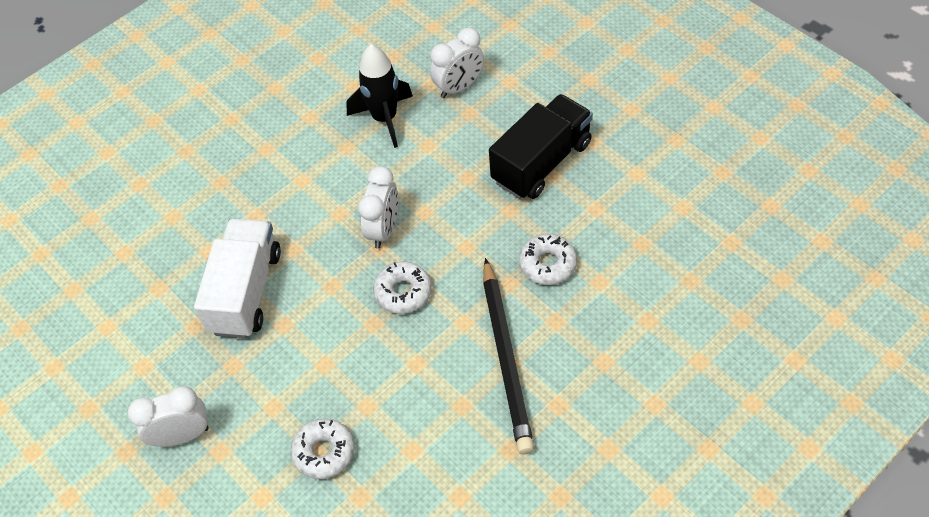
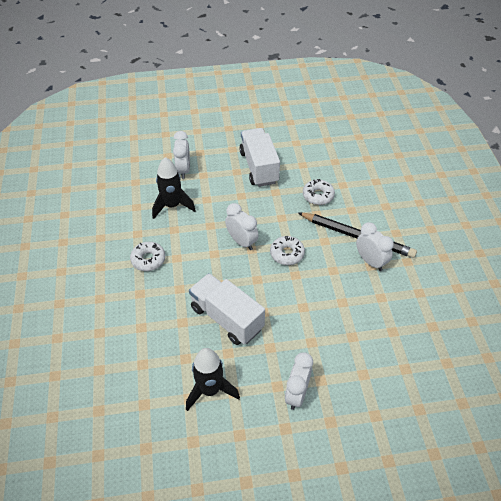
camera: 60 degrees left, 5 degrees down
(130, 341) = (210, 390): none -> black rocket
(324, 452) = (356, 333): white donut -> white donut (148, 259)
(470, 401) = (370, 261): none -> white clock
(542, 162) = (259, 167): black truck -> white truck

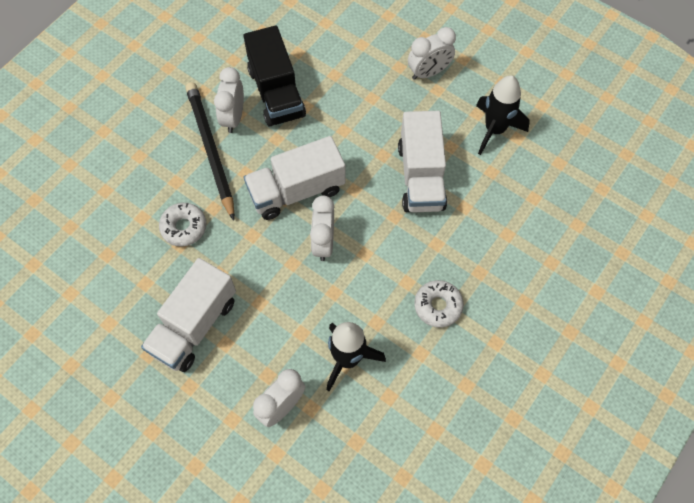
camera: 135 degrees left, 15 degrees up
(287, 254) = (296, 190): white donut -> white truck
(369, 295) = (276, 92): none -> black truck

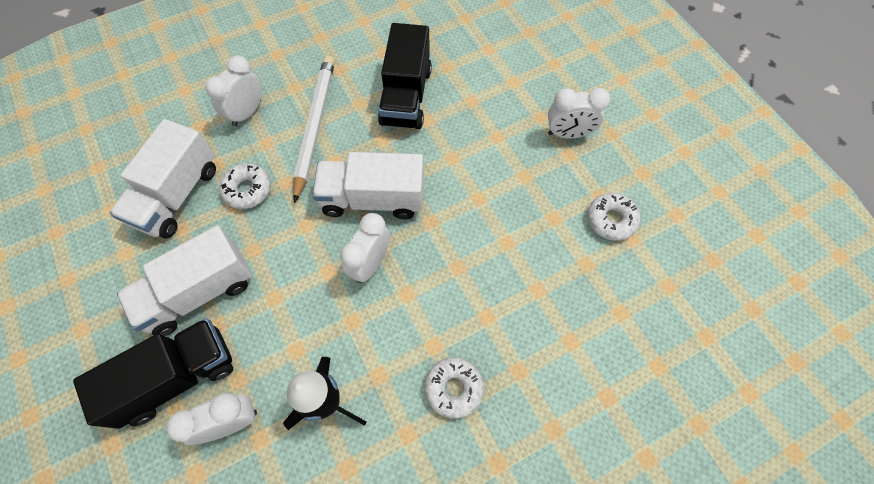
camera: 25 degrees right, 0 degrees up
(211, 150) = (315, 126): black pencil -> white pencil
(217, 395) = (177, 377): none -> black truck
(233, 117) = (353, 104): white clock -> white clock (247, 113)
(421, 176) = (506, 237): white truck -> white truck (177, 195)
(494, 129) = (611, 220): black rocket -> white donut

